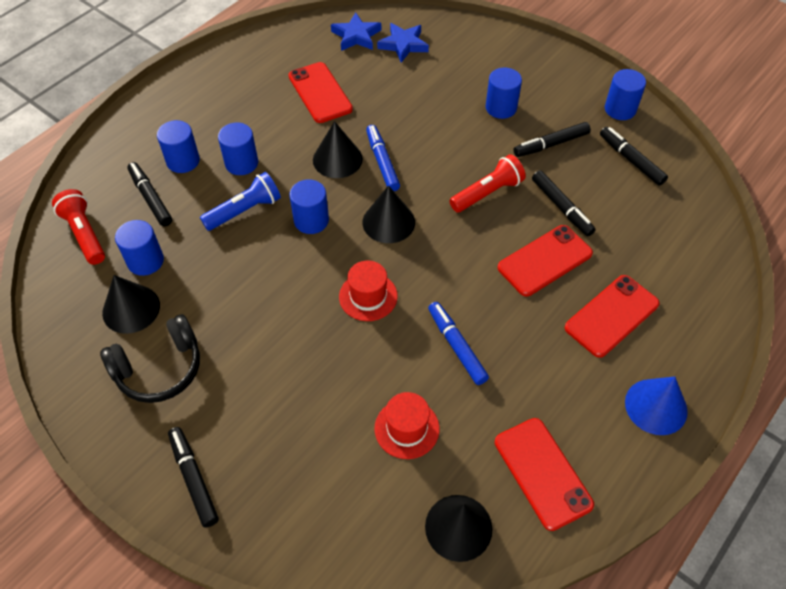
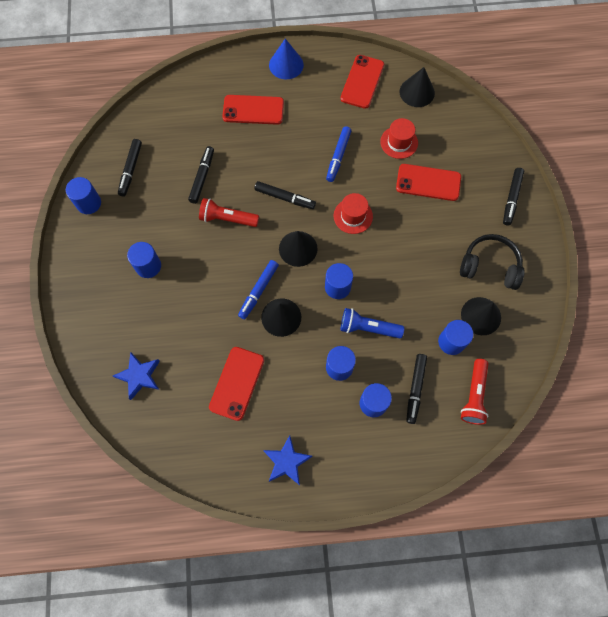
camera: 135 degrees left, 15 degrees up
(356, 36) = (158, 416): blue star -> blue star (286, 461)
(545, 261) = (248, 159): red phone -> red phone (428, 182)
(551, 144) = (156, 216): black marker -> black marker (284, 198)

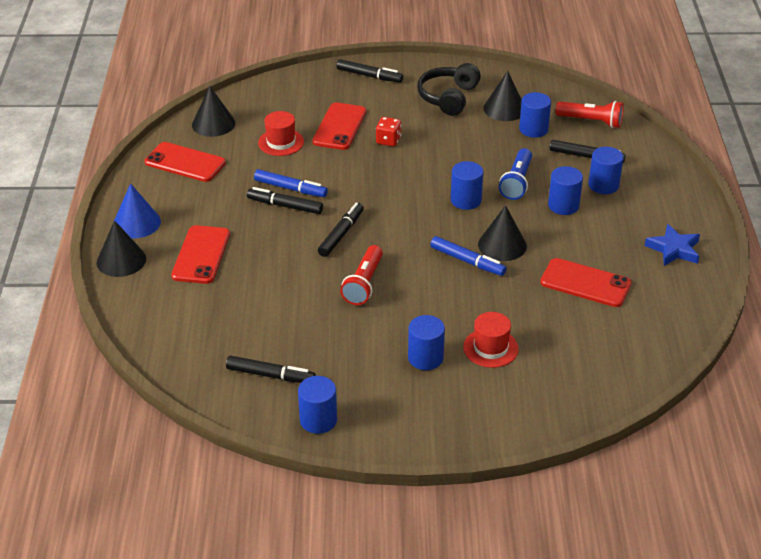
camera: 85 degrees left, 30 degrees down
(139, 376) = (579, 367): blue star -> none
(202, 177) = (297, 305): black marker -> black marker (285, 206)
(298, 248) = (413, 227): black cone -> black cone (121, 260)
(353, 216) = (375, 183): red hat -> red hat (490, 348)
(414, 221) = (388, 141): none -> red dice

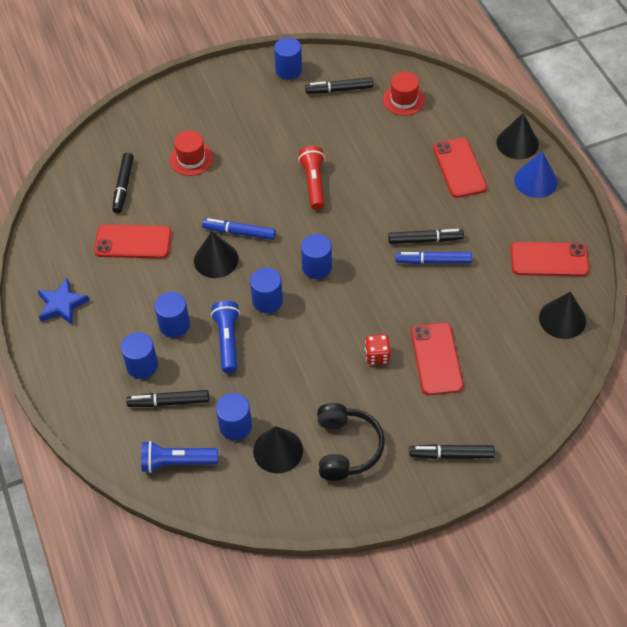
camera: 160 degrees right, 15 degrees up
(281, 142) = (480, 316): red hat -> red hat (403, 100)
(341, 234) = (359, 225): black marker -> black marker (123, 186)
(425, 358) = (236, 136): blue cylinder -> blue cylinder (317, 267)
(591, 121) = (177, 462): red flashlight -> blue flashlight

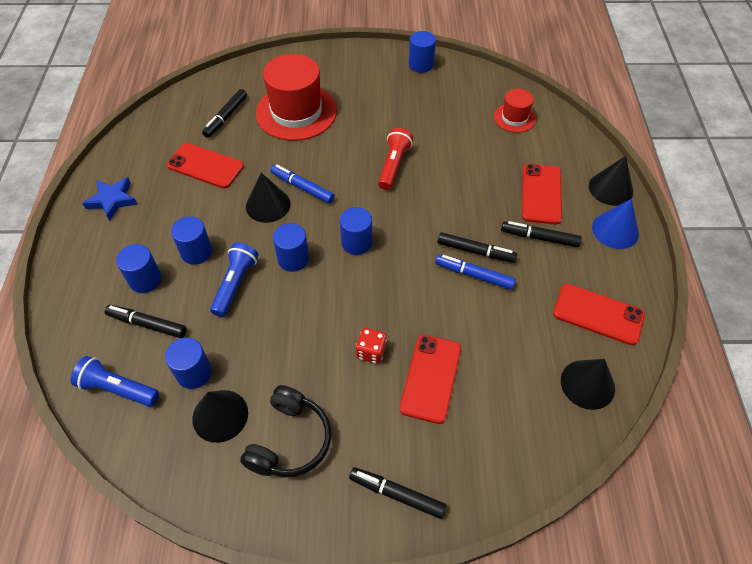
camera: 20 degrees right, 0 degrees up
(191, 159) = (296, 112): red hat -> red hat, size x1.95
(339, 90) = (458, 93): black marker -> black marker (539, 238)

